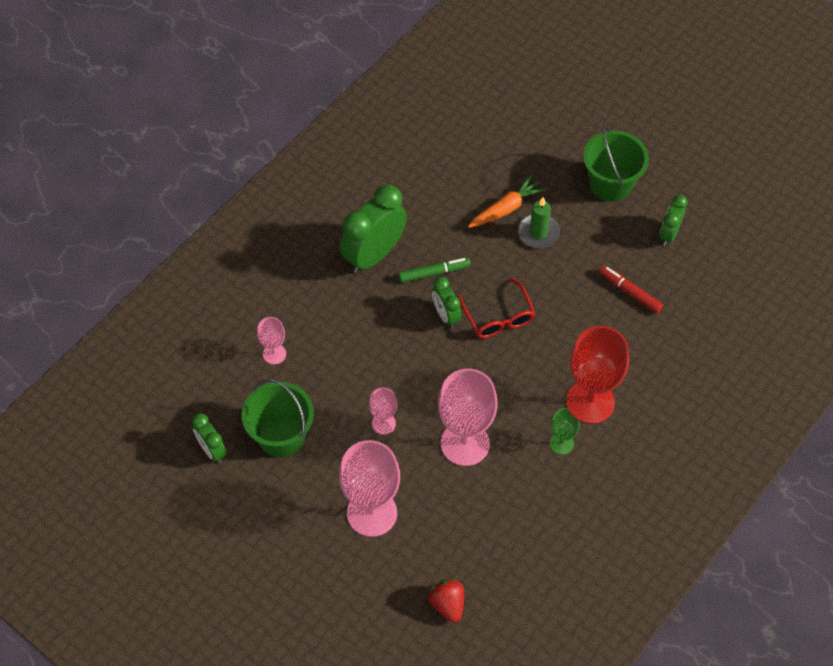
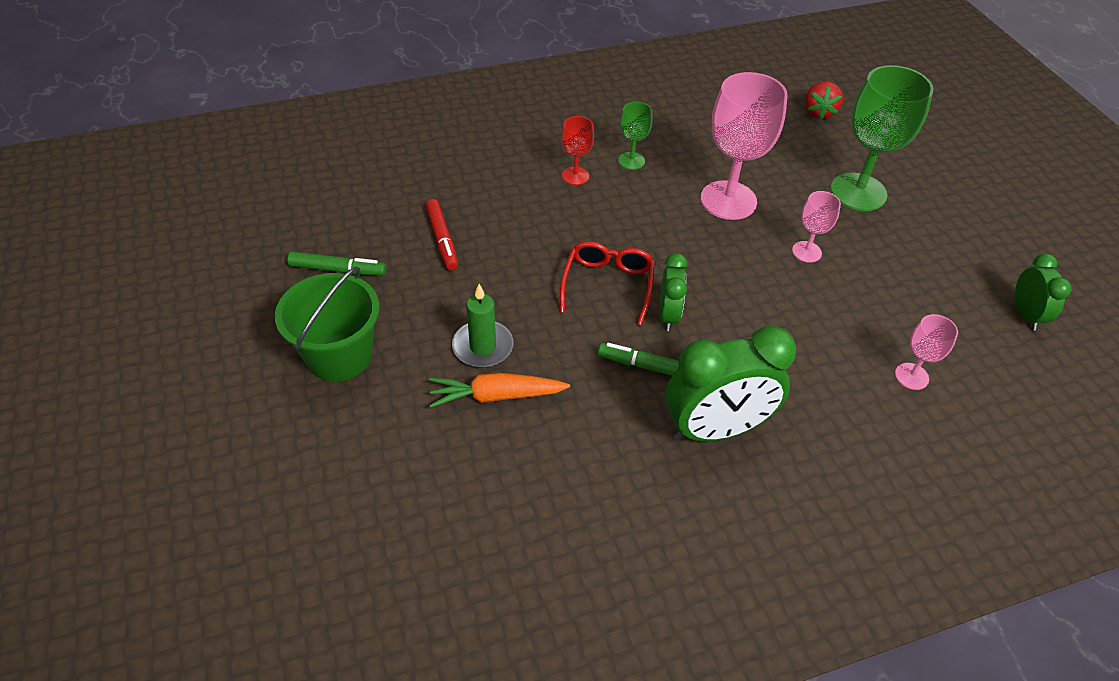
camera: 150 degrees left, 10 degrees down
(281, 436) = (933, 291): green bucket -> none
(372, 513) = (858, 192): pink goblet -> green goblet
(590, 402) = (575, 176): red goblet -> red goblet, size x0.49
(669, 234) = (338, 270): green clock -> green marker

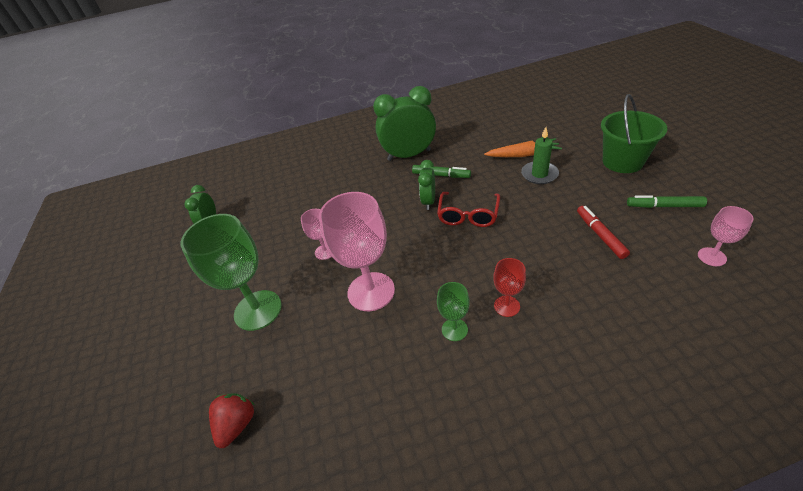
camera: 170 degrees left, 5 degrees down
(911, 376) = (299, 186): pink goblet -> pink goblet (711, 257)

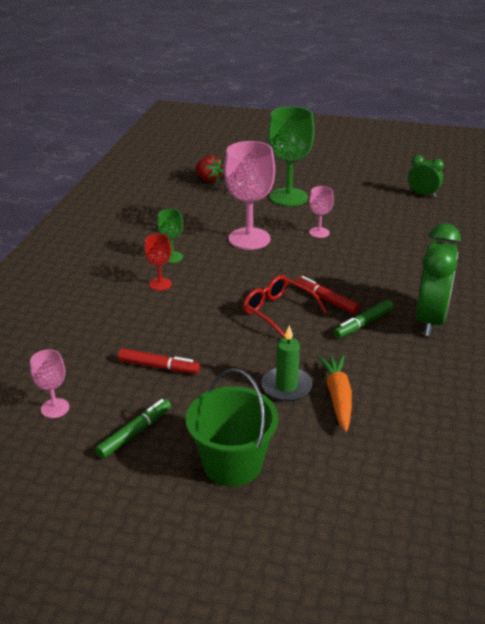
camera: 115 degrees right, 10 degrees down
(428, 201) = (326, 299): green clock -> red marker
(523, 155) = (337, 397): orange carrot -> orange carrot turned 150 degrees clockwise

